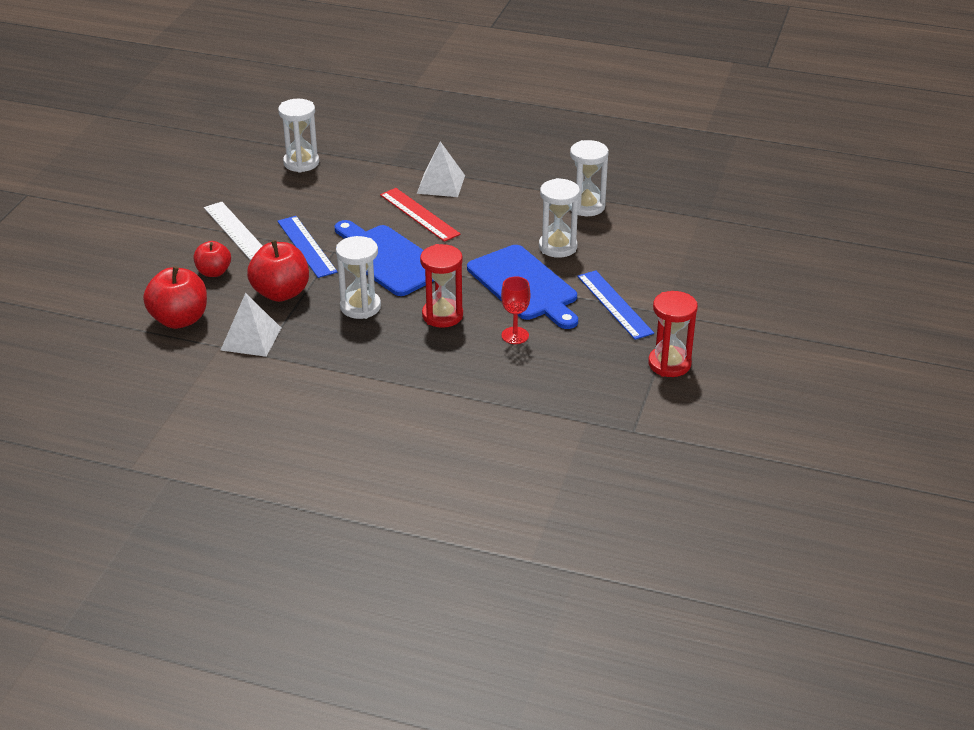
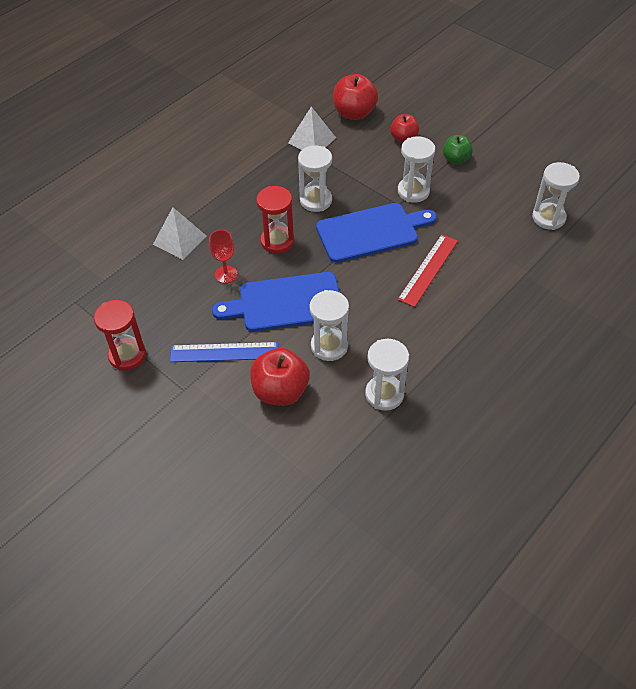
camera: 115 degrees right, 15 degrees up
(235, 230) = (456, 159): white ruler -> green apple
(281, 293) = (358, 165): red apple -> red apple (280, 391)
(306, 246) = (413, 191): blue ruler -> white hourglass
(419, 214) = (428, 269): red ruler -> red ruler turned 45 degrees counterclockwise
(441, 184) = (473, 299): white pyramid -> white pyramid (179, 240)

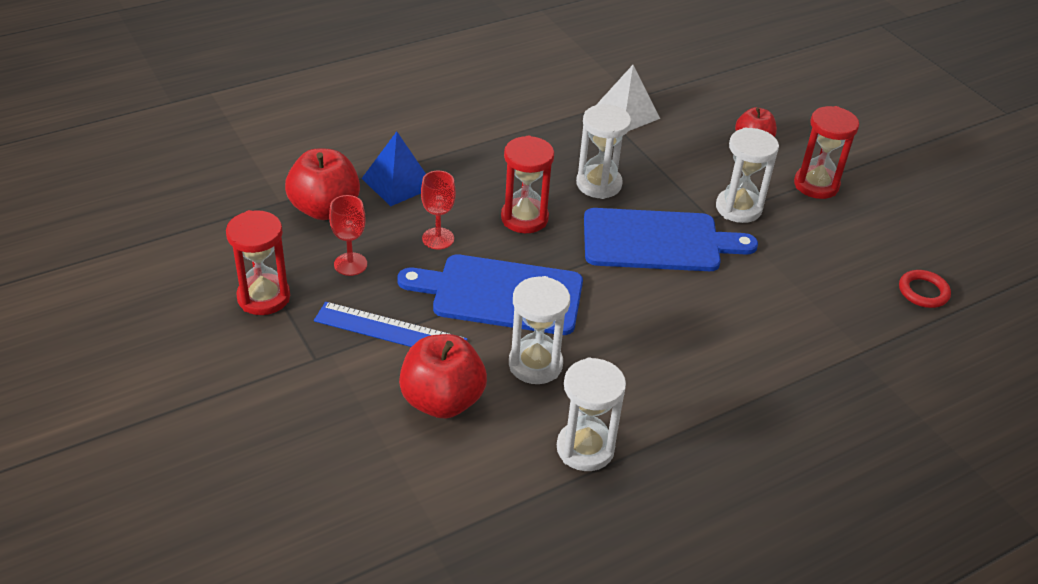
camera: 15 degrees right, 10 degrees down
(175, 312) = (350, 264): none -> red goblet
(179, 240) = (398, 182): white pyramid -> blue pyramid
(354, 113) = (697, 97): red apple -> red apple (325, 209)
(428, 269) = (718, 309): red ruler -> none
(456, 159) = (816, 185): green apple -> red hourglass
(548, 218) = (923, 292): white hourglass -> red ring

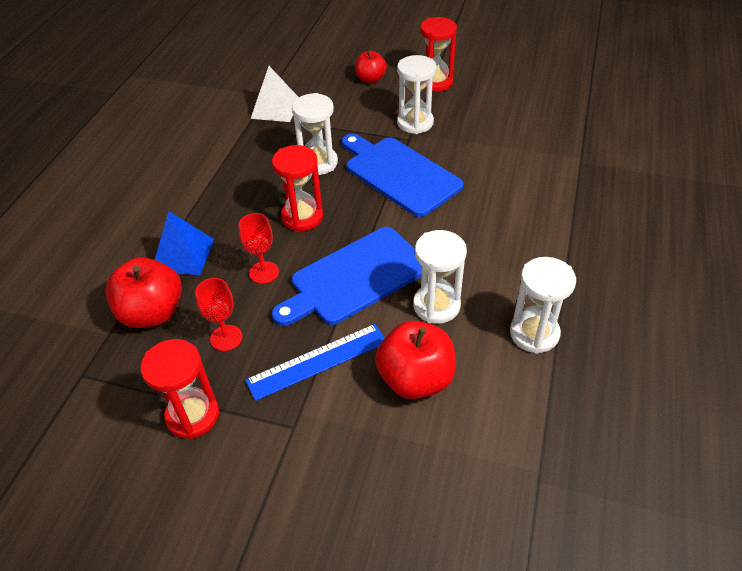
camera: 40 degrees left, 5 degrees up
(658, 241) = (399, 173): blue cutting board -> blue cutting board turned 90 degrees counterclockwise
(923, 292) = (561, 105): red ring -> none

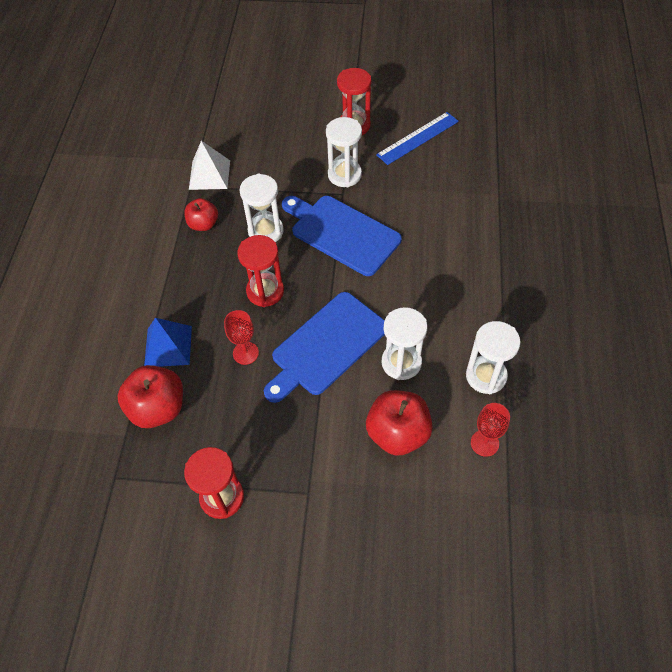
camera: 10 degrees left, 10 degrees up
(226, 338) = (230, 422): red goblet -> red goblet (484, 443)
(317, 361) = (313, 430): blue ruler -> blue ruler (417, 138)
(370, 79) = (292, 129): red apple -> red apple (203, 224)

